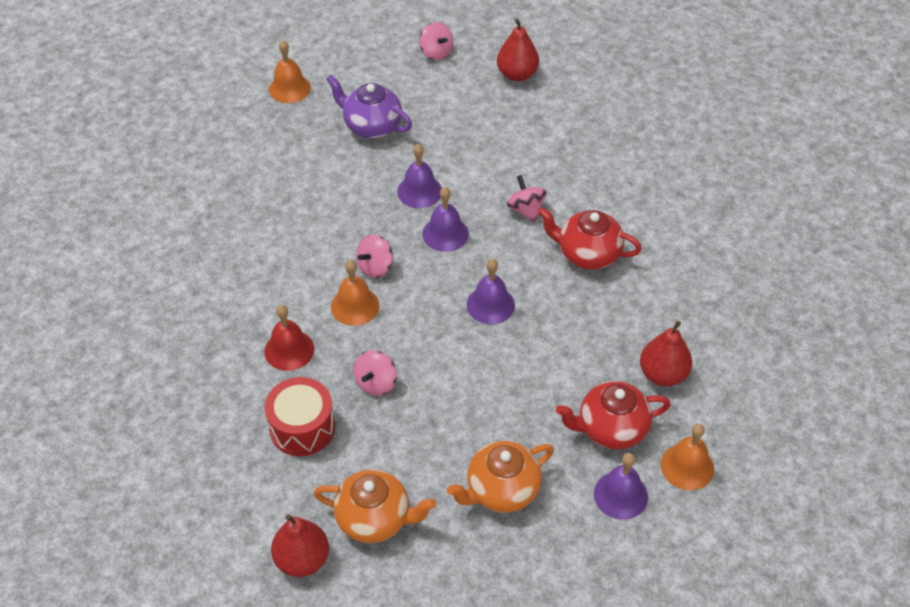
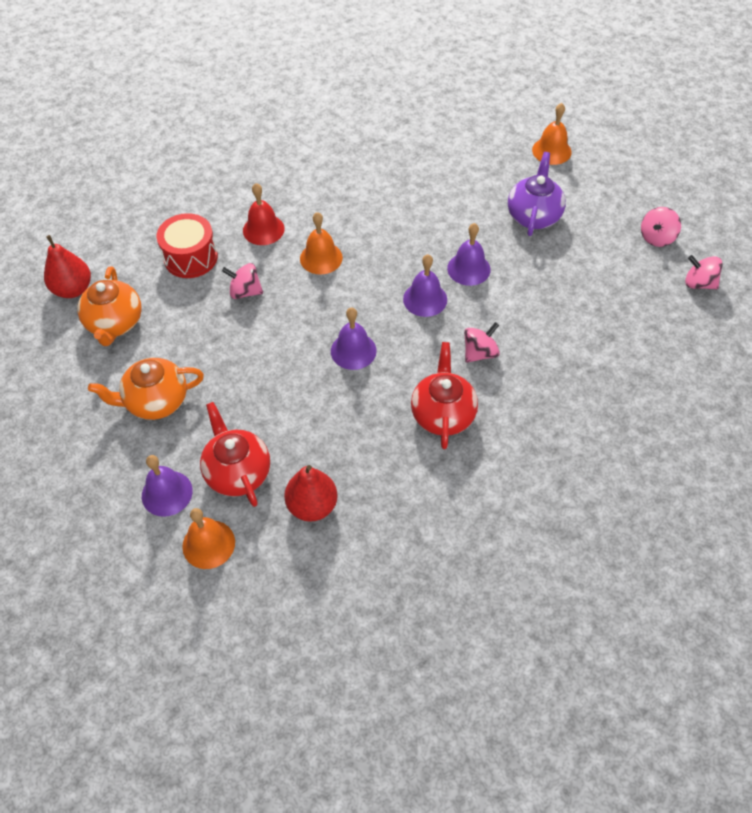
camera: 75 degrees right, 5 degrees up
(375, 267) = (368, 260): pink spinning top -> pink spinning top (699, 283)
(501, 490) = (156, 401): orange teapot -> orange teapot turned 60 degrees counterclockwise
(517, 74) = (663, 307): red pear -> none

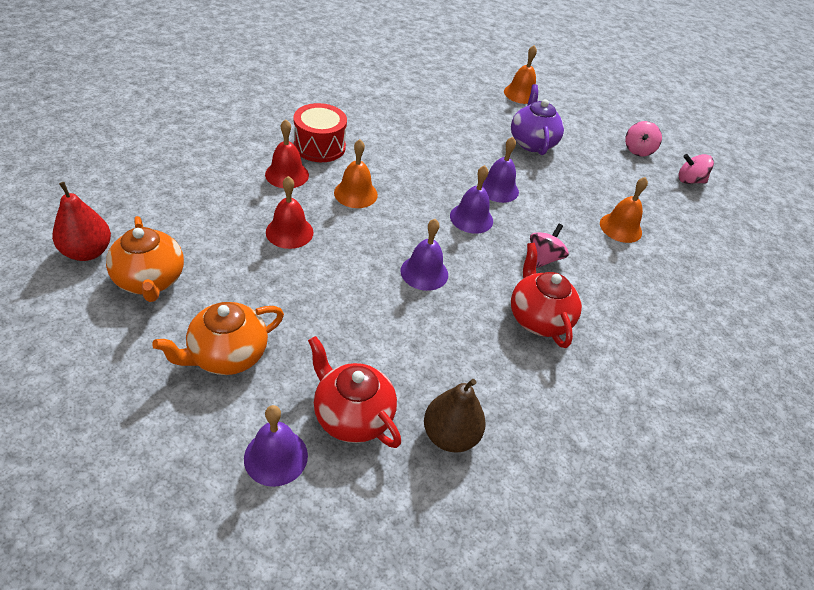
camera: 25 degrees left, 10 degrees down
(191, 257) = (218, 207): red drum -> red drum (319, 146)
(208, 544) = (349, 506): orange bell -> orange bell (620, 227)
(245, 292) = (289, 232): pink spinning top -> red bell
(312, 505) = (450, 435): red pear -> brown pear

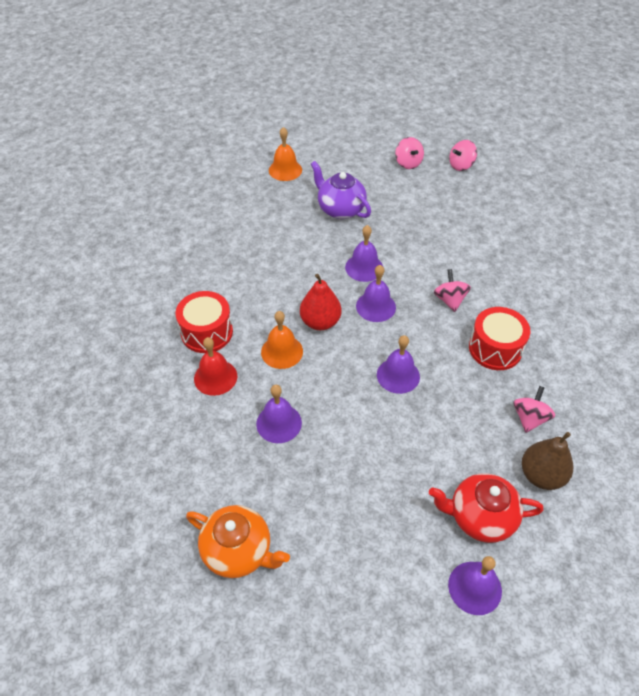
camera: 35 degrees left, 5 degrees up
(87, 252) = (162, 574): red pear -> red pear (320, 322)
(227, 355) = (361, 553): orange teapot -> none
(289, 232) = (279, 423): red bell -> purple bell
(499, 388) = (529, 418): none -> pink spinning top
(538, 318) = (495, 349): red teapot -> red drum
(620, 227) = (464, 237): orange bell -> none

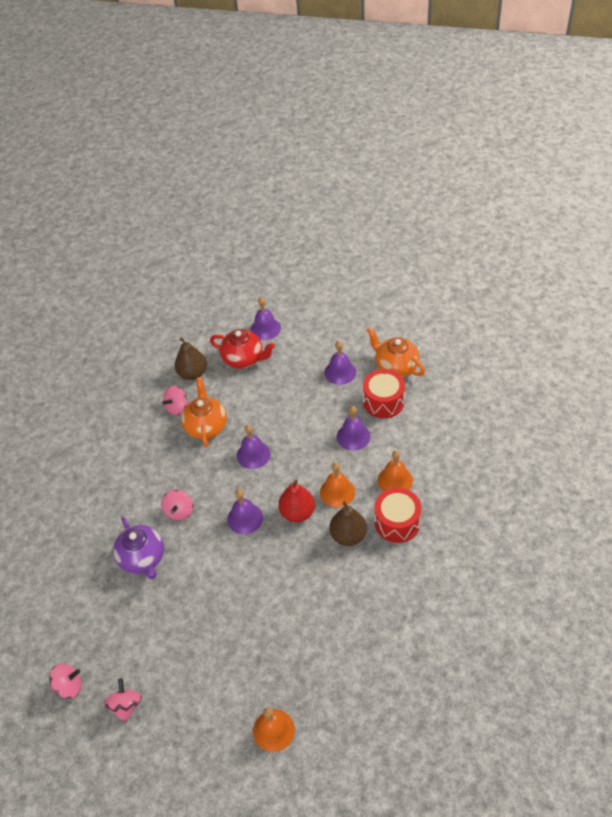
camera: 160 degrees left, 0 degrees up
(215, 377) = (395, 480): red bell -> orange bell
(258, 310) = (348, 535): none -> brown pear
(340, 209) = (232, 646): purple teapot -> purple teapot (143, 558)
(364, 267) = (238, 562): purple bell -> purple bell (340, 372)
(476, 400) = (206, 426): none -> orange teapot
(495, 349) = (169, 461): red drum -> red drum (383, 401)

